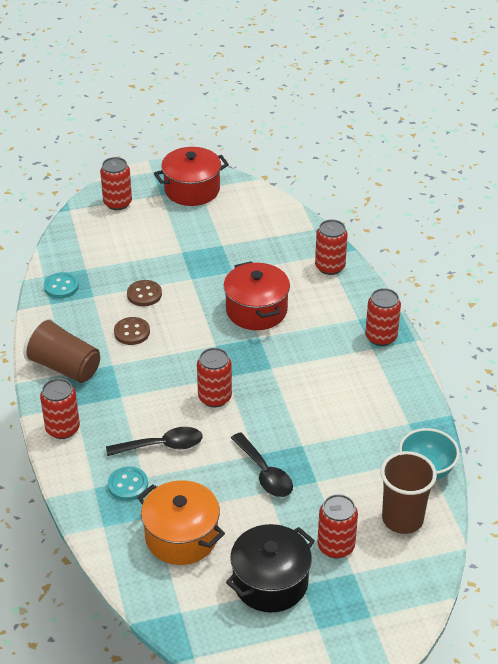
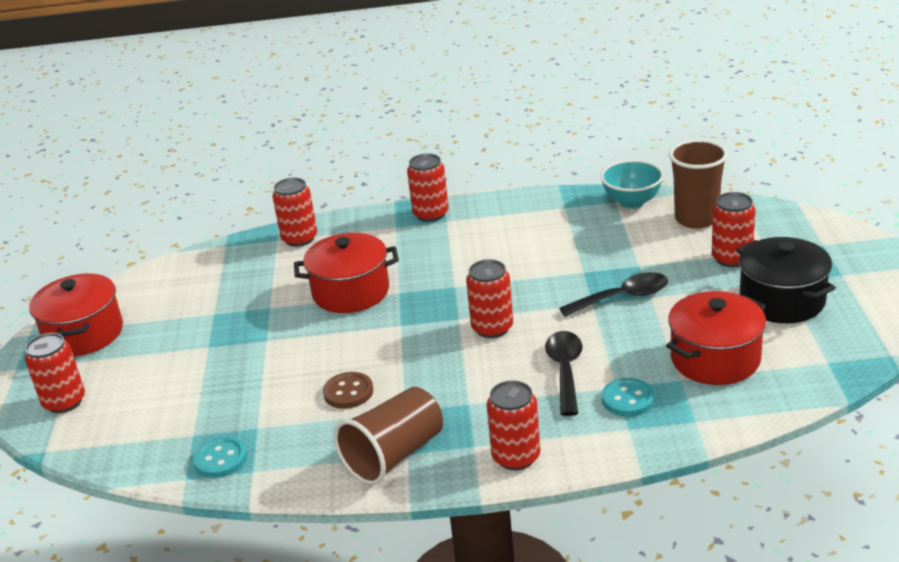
camera: 75 degrees left, 10 degrees down
(144, 294) = (277, 380): brown button -> none
(181, 537) = (715, 359): orange pot -> red pot

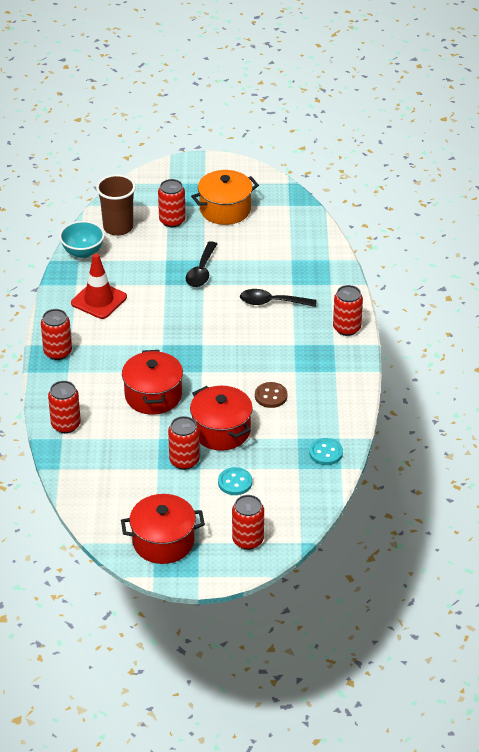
camera: 90 degrees left, 10 degrees up
(394, 455) = (336, 376): brown cup -> none
(492, 328) = (218, 329): red can -> red can (184, 461)
(536, 227) = (99, 300): none -> red traffic cone
(622, 297) = (201, 271): black spoon -> black spoon turned 150 degrees counterclockwise
(628, 399) = (305, 281): turquoise button -> turquoise button (235, 482)
(715, 359) = (275, 244): red pot -> red pot (221, 431)
(782, 300) = (225, 209): black pot -> orange pot

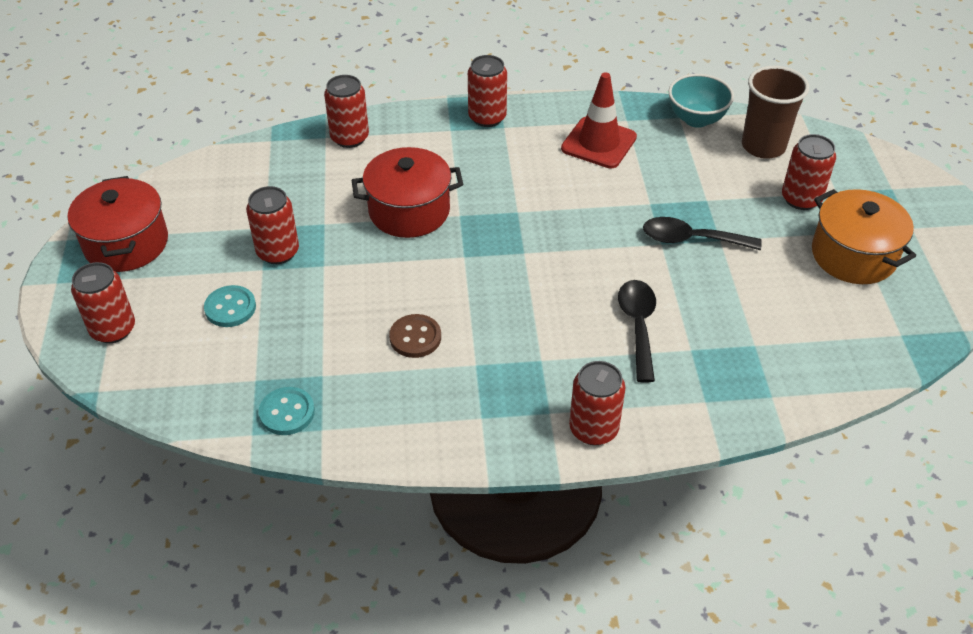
camera: 85 degrees right, 5 degrees up
(221, 431) = (338, 286): red pot -> none

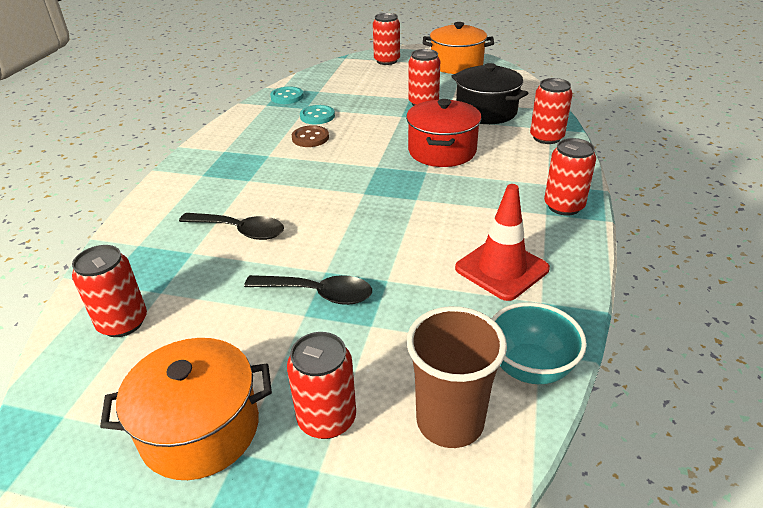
camera: 110 degrees right, 10 degrees down
(126, 243) = (456, 65): red pot -> orange pot
(230, 308) = (381, 88): turquoise button -> turquoise button (317, 116)
(292, 191) = (486, 112): none -> black pot
(593, 429) = (171, 188): red can -> red can (123, 323)
(692, 239) = (318, 294): black spoon -> black spoon turned 75 degrees clockwise

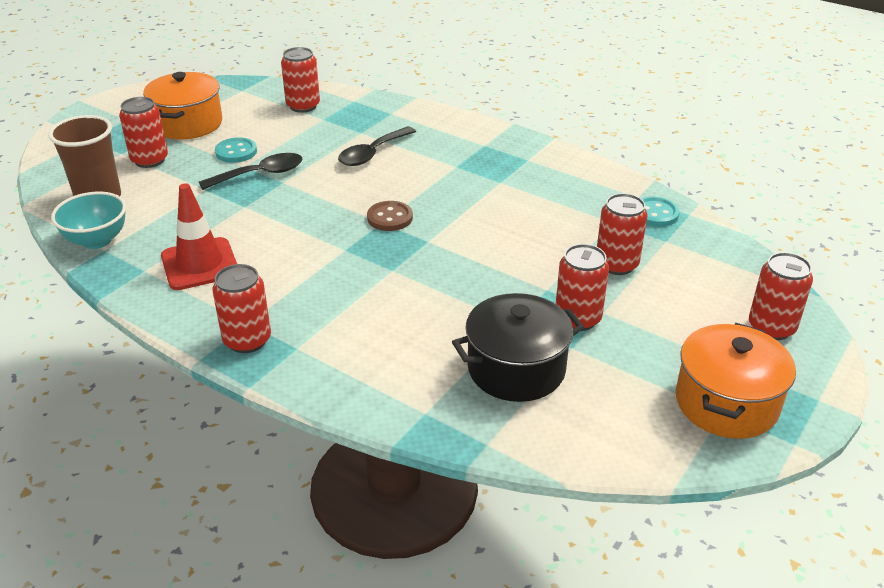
camera: 110 degrees right, 0 degrees up
(310, 138) = (524, 212): brown button -> brown button (390, 218)
(317, 116) = (581, 226): turquoise button -> turquoise button (236, 152)
(318, 294) = (260, 174): black spoon -> black spoon turned 150 degrees counterclockwise
(442, 151) = (429, 294): red pot -> none
(546, 137) = (401, 396): red can -> red can (616, 264)

